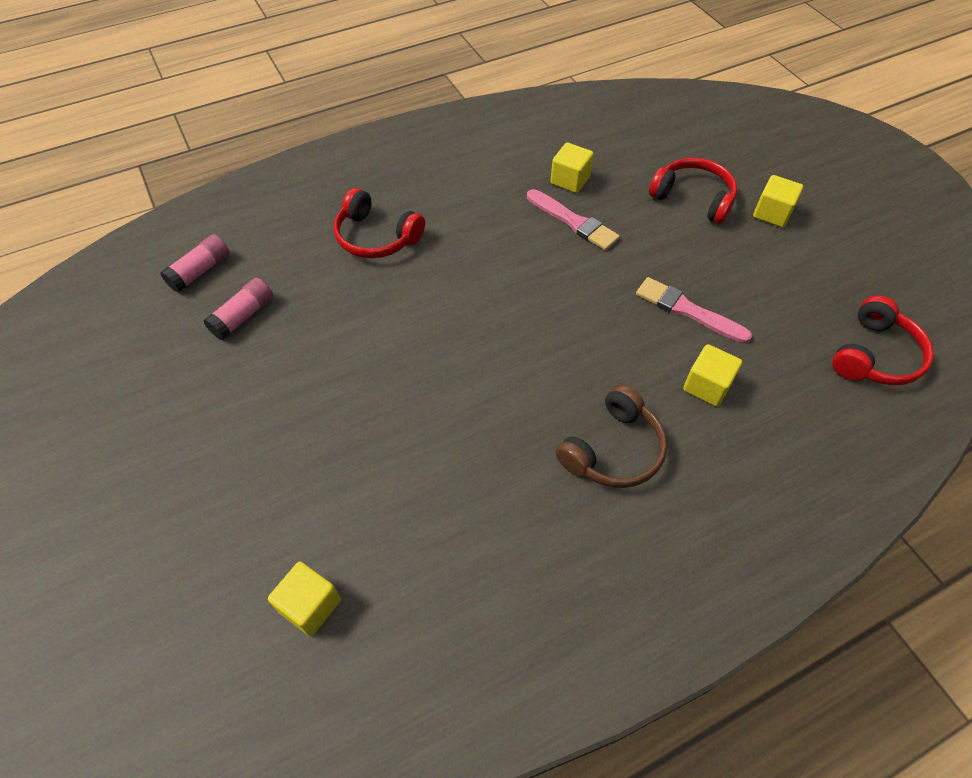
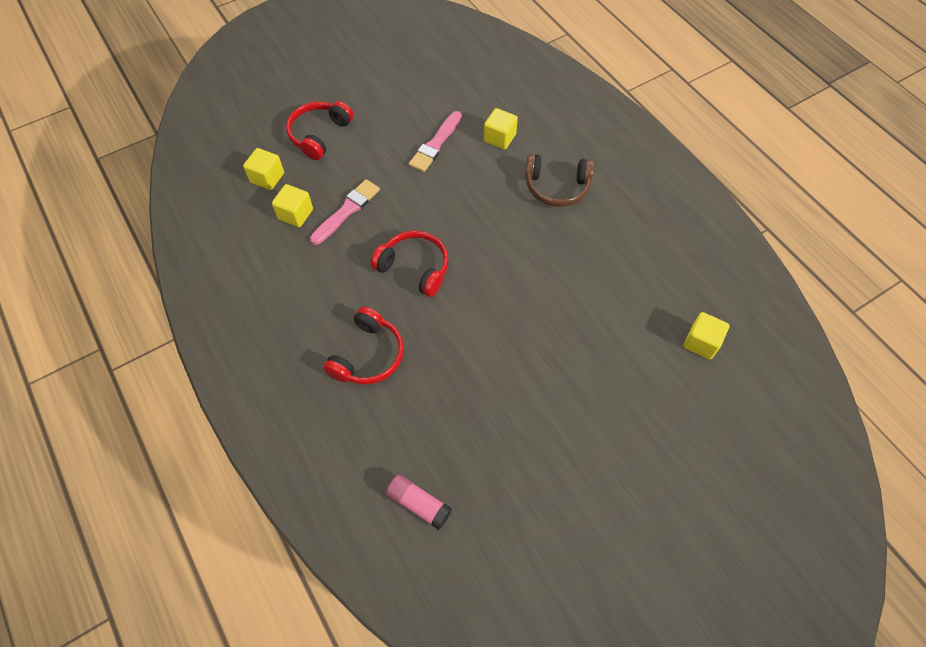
camera: 95 degrees left, 5 degrees up
(243, 316) = (470, 448): pink glue stick -> none
(613, 450) = (556, 187): brown headphones -> brown headphones turned 150 degrees clockwise
(772, 213) = (336, 91): yellow cube -> yellow cube (267, 178)
(874, 355) = (464, 57): red headphones -> red headphones (414, 268)

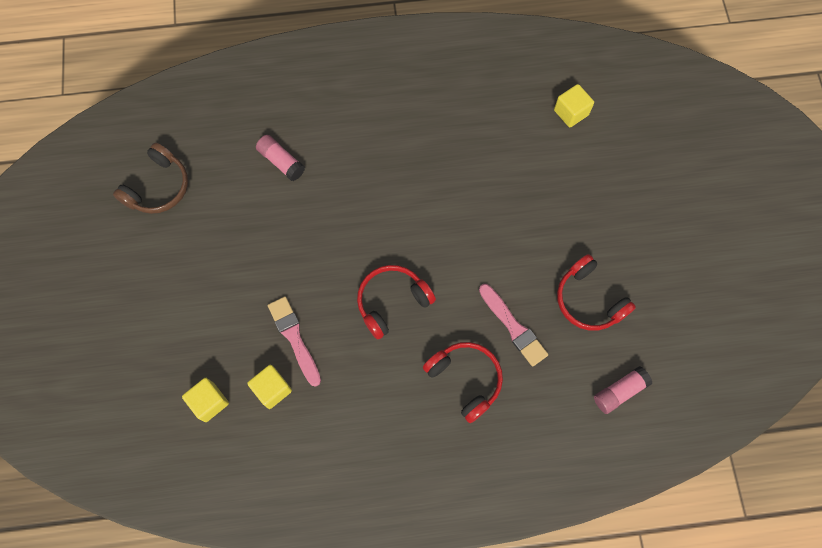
camera: 65 degrees left, 10 degrees up
(319, 134) = (180, 329): red headphones -> red headphones (589, 300)
(435, 144) = (256, 222): pink brush -> pink brush (513, 327)
(499, 138) = (281, 162): yellow cube -> pink glue stick
(556, 187) = (365, 141): brown headphones -> brown headphones (158, 187)

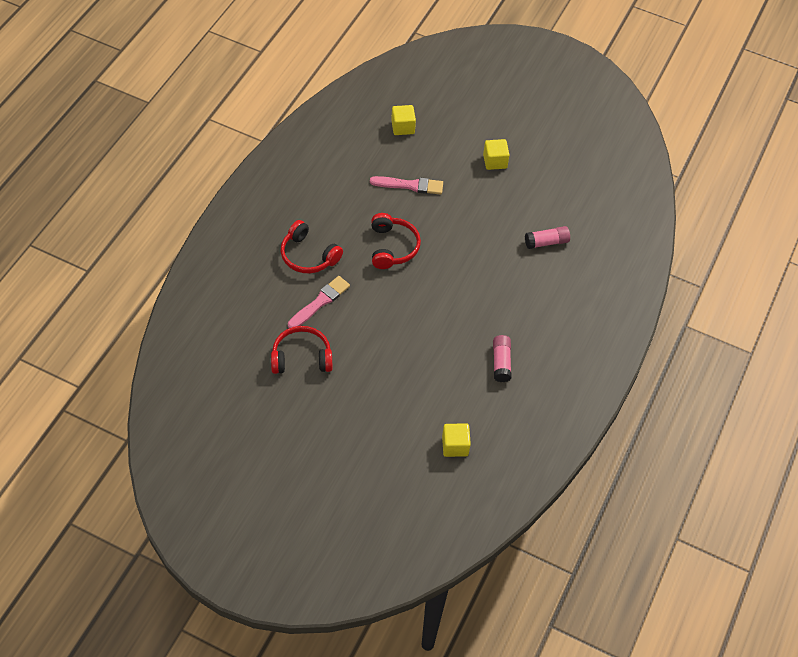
camera: 120 degrees right, 15 degrees down
(158, 187) = (575, 168): brown headphones -> none
(272, 389) = (385, 159): yellow cube -> yellow cube (495, 161)
(465, 380) = (308, 255): red headphones -> red headphones turned 45 degrees clockwise
(513, 327) = (320, 302): pink brush -> pink brush turned 135 degrees clockwise
(619, 392) = (227, 333): pink glue stick -> pink glue stick (501, 362)

